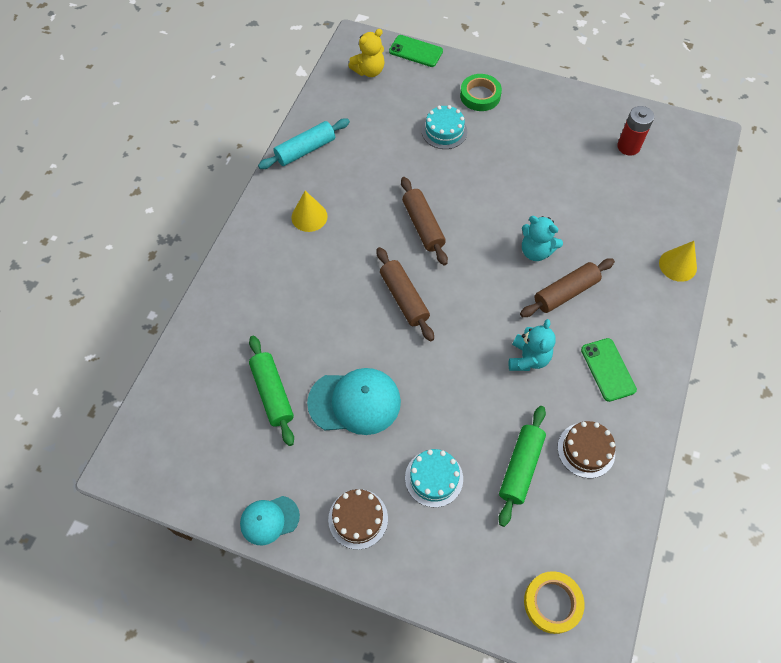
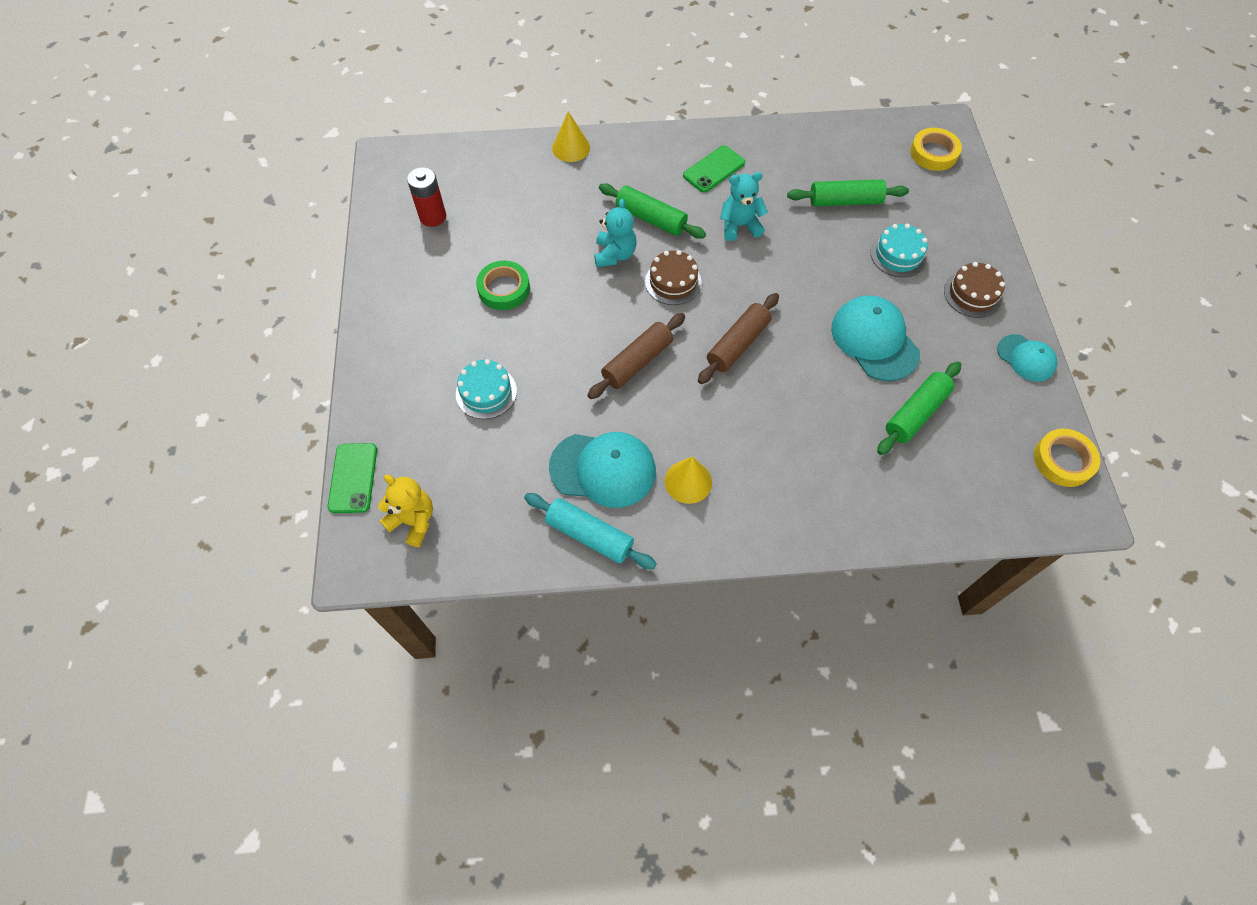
camera: 115 degrees left, 0 degrees up
(167, 481) = (1063, 460): none -> yellow tape
(347, 173) = (603, 469): none -> turquoise cap
(480, 96) = (409, 375): green tape -> green tape (504, 289)
(565, 293) = (651, 218): brown rolling pin -> green rolling pin
(586, 450) = (799, 165): brown cake -> brown cake (673, 282)

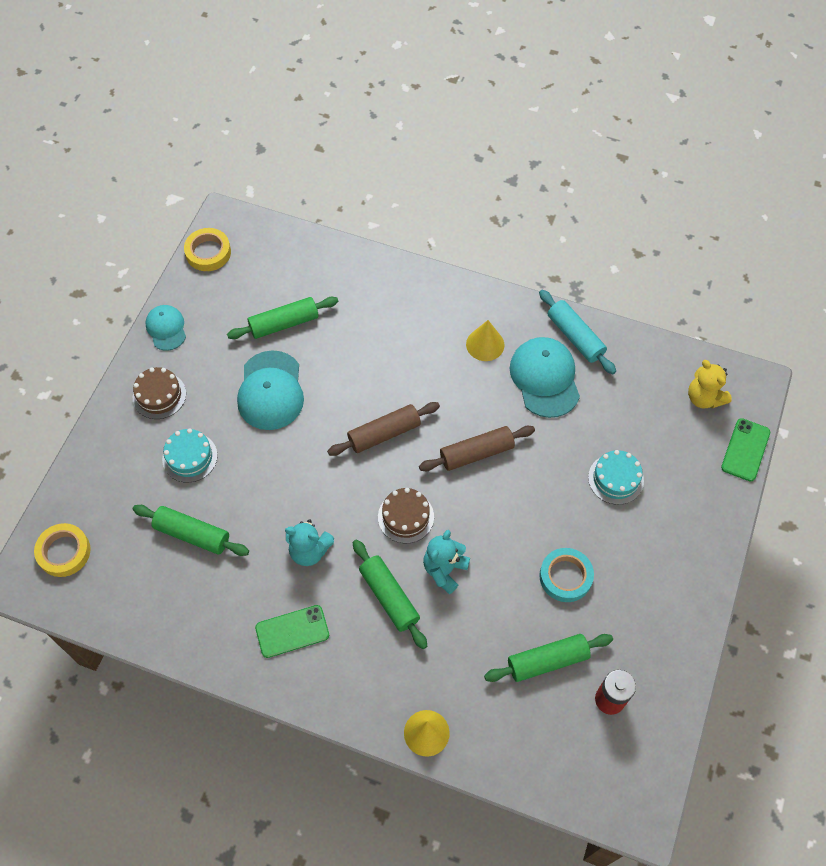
camera: 155 degrees left, 0 degrees up
(495, 223) = (547, 660): none -> green rolling pin
(504, 289) = (565, 577): green tape -> turquoise tape
(603, 469) = (545, 378): turquoise cap -> turquoise cap turned 45 degrees clockwise

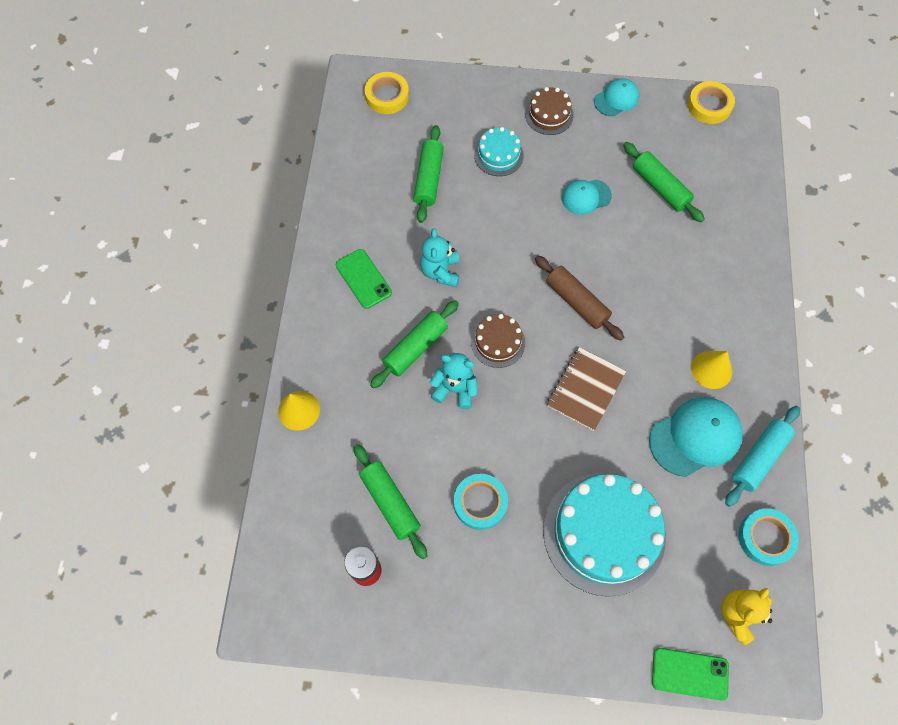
camera: 75 degrees right, 5 degrees up
(270, 391) = (586, 197): turquoise cap -> turquoise cap, size x0.60
(476, 453) = (585, 389): brown rolling pin -> brown notebook
(616, 479) = (604, 533): turquoise cake -> turquoise cake, size x2.04
(644, 356) = (765, 538): none -> turquoise tape

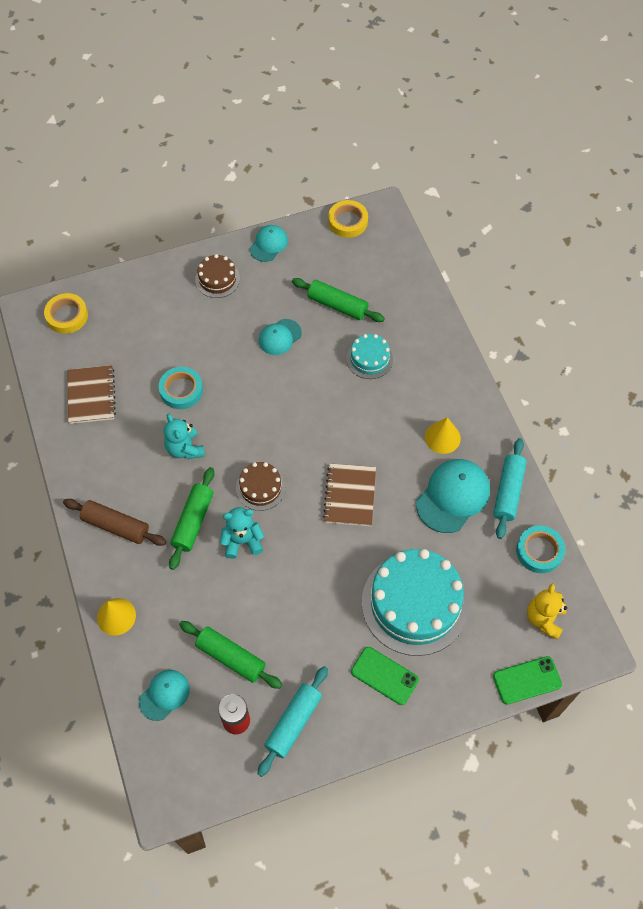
camera: 25 degrees left, 5 degrees down
(308, 510) = (164, 695): none -> turquoise cap
(363, 279) = (120, 482): green phone -> green phone (384, 675)
(375, 182) = (91, 395): none -> brown notebook
(422, 600) = (293, 722): none -> turquoise rolling pin
(429, 179) = (138, 374): green rolling pin -> none
(480, 503) = (305, 624): turquoise tape -> turquoise tape (181, 390)
(498, 155) = (189, 330): turquoise cake -> turquoise cake (369, 359)
(576, 302) = (311, 428): brown rolling pin -> brown rolling pin (116, 526)

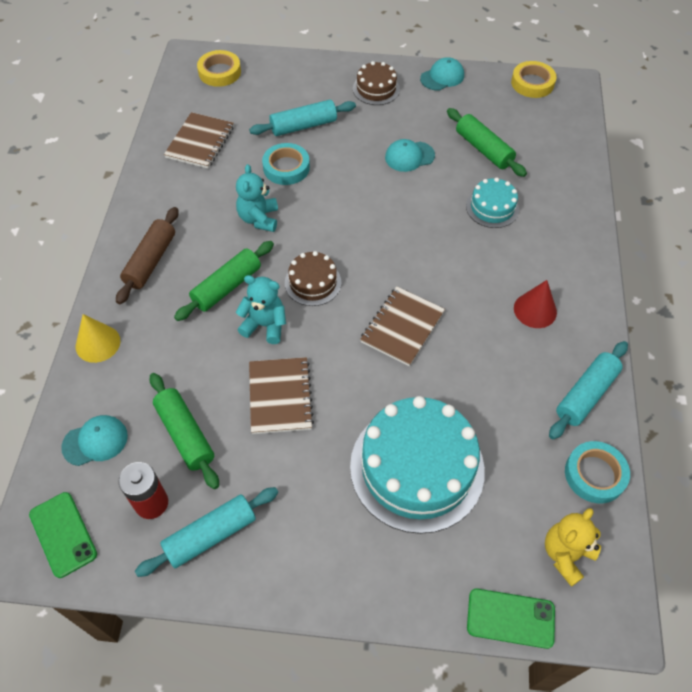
camera: 25 degrees right, 5 degrees down
(116, 526) = (150, 261): brown rolling pin -> brown rolling pin turned 60 degrees clockwise
(173, 342) = (303, 126): none -> turquoise rolling pin
(286, 594) = (280, 396): none -> brown notebook
(384, 675) = (340, 531): green phone -> green phone (63, 534)
(442, 437) = (535, 310): yellow cone -> red cone
(453, 496) = (517, 373): turquoise cap -> none

